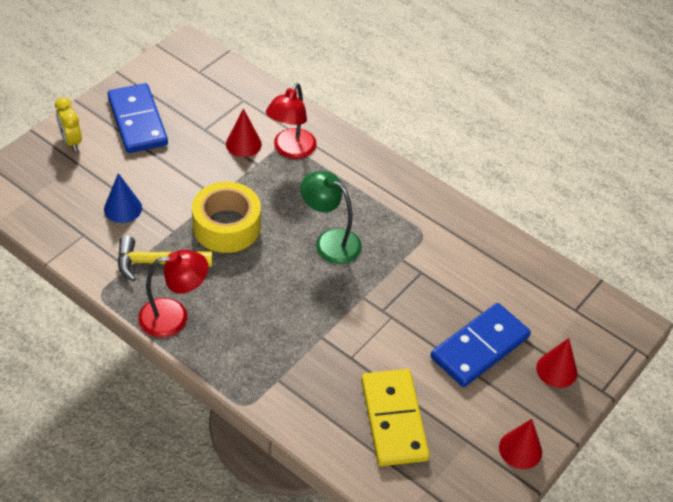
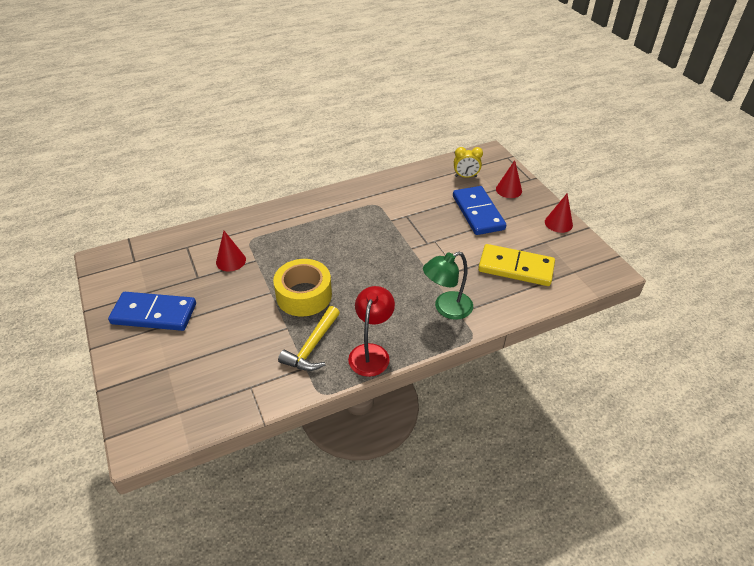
camera: 60 degrees left, 5 degrees down
(71, 141) = (138, 364): yellow clock -> yellow clock (465, 176)
(123, 208) = (241, 351): blue cone -> none
(290, 150) = (257, 239): red lamp -> none
(330, 241) = (354, 247): green lamp -> green lamp (446, 308)

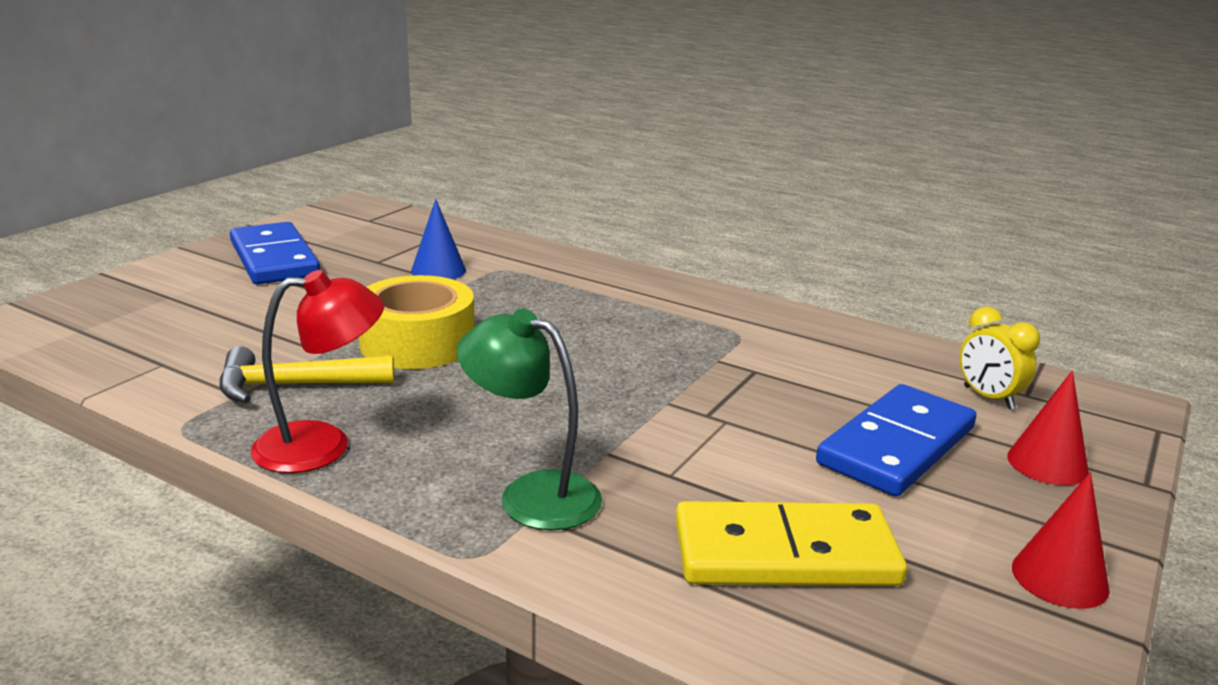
camera: 55 degrees right, 20 degrees down
(231, 261) = (438, 270): red cone -> blue cone
(515, 268) = (785, 554): yellow domino -> yellow domino turned 75 degrees counterclockwise

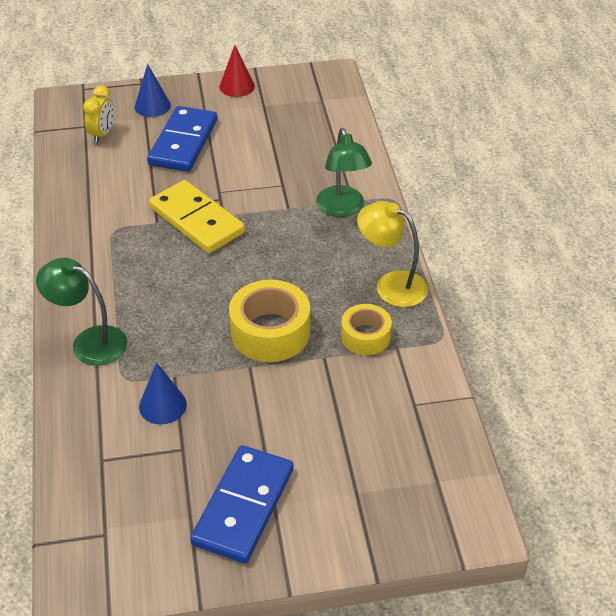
camera: 130 degrees left, 20 degrees up
(294, 386) = (365, 336): yellow hammer -> yellow tape
(322, 445) = (391, 285): red lamp -> yellow lamp
(577, 272) = (89, 342): none -> green lamp
(785, 554) = (297, 139): yellow domino -> yellow domino (197, 220)
(896, 446) = (183, 142): blue domino -> blue domino turned 75 degrees counterclockwise
(1047, 464) = (152, 106): red cone -> blue cone

